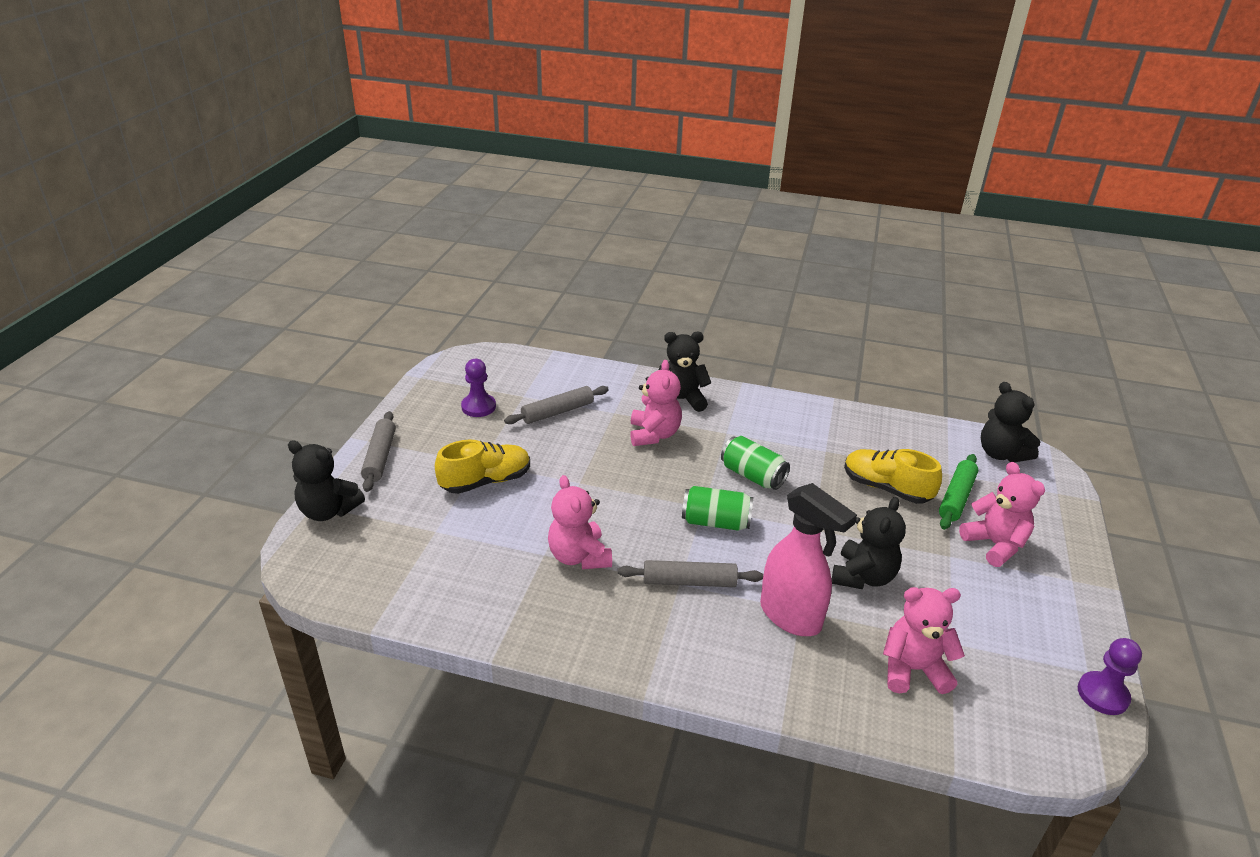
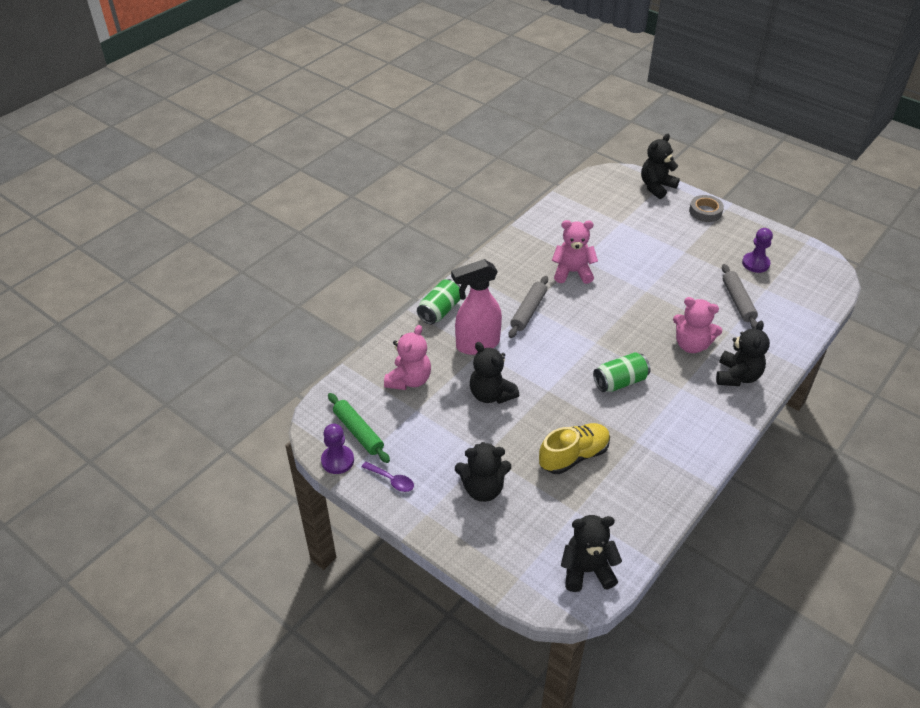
camera: 115 degrees right, 10 degrees up
(380, 457) = (705, 211): grey rolling pin -> grey tape
(486, 481) = (663, 250): yellow shoe -> none
(715, 522) = (577, 342): green can -> green can (440, 310)
(956, 497) = (544, 497): green rolling pin -> green rolling pin (358, 432)
(995, 545) = (483, 489): pink teddy bear -> black teddy bear
(1068, 627) = (391, 480): none -> purple spoon

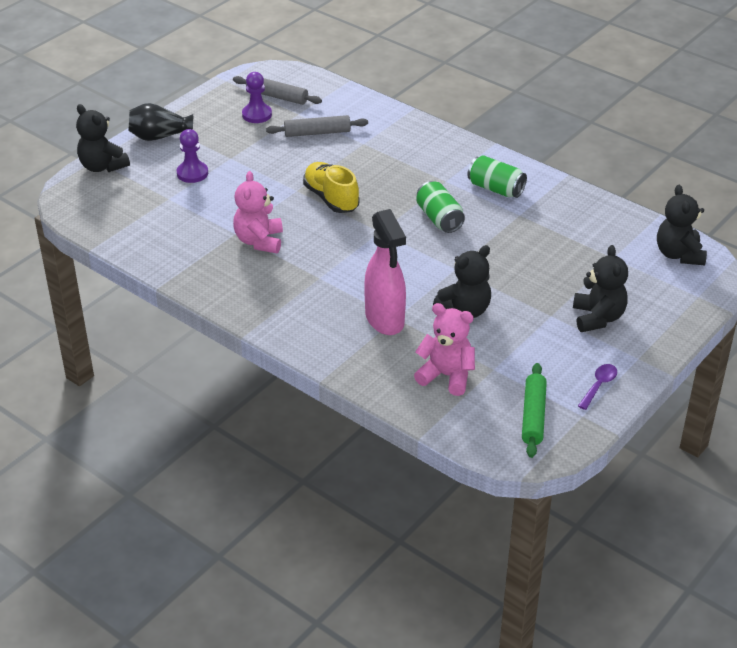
camera: 90 degrees left, 5 degrees down
(337, 460) = (578, 431): purple pawn -> purple pawn (192, 173)
(358, 432) = (533, 416): green rolling pin -> green rolling pin turned 45 degrees counterclockwise
(440, 310) = (324, 351): green can -> green can (495, 189)
(528, 311) = (328, 278): grey rolling pin -> grey rolling pin (277, 96)
(574, 456) = (545, 255): yellow shoe -> yellow shoe (331, 198)
(691, 345) = (383, 168): pink teddy bear -> none
(705, 211) = (159, 136): grey tape -> black vase
(737, 376) = (427, 146): black teddy bear -> none

